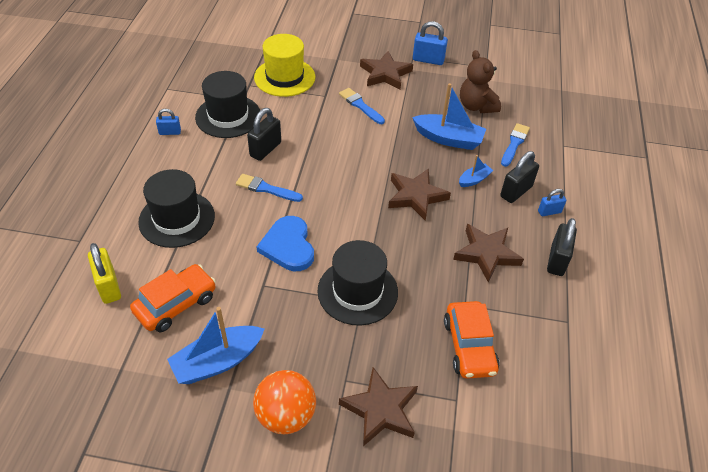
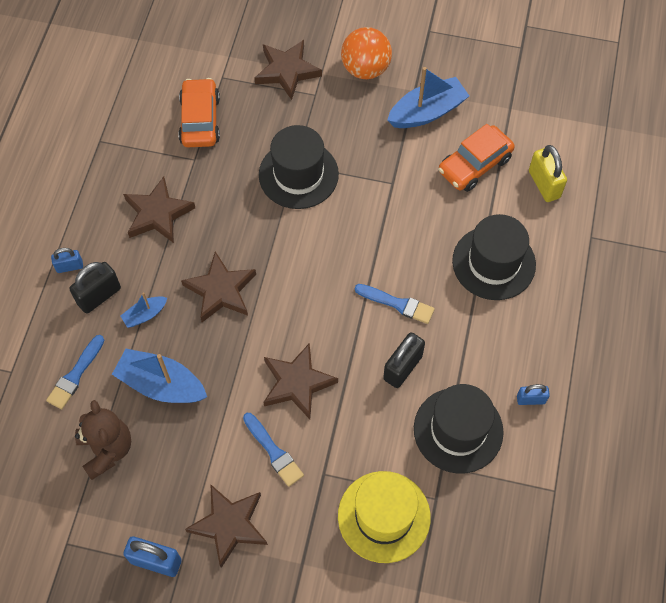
camera: 175 degrees left, 15 degrees up
(288, 246) = (368, 226): blue heart -> none
(346, 140) = (297, 383): none -> brown star
(557, 260) = (85, 205): black padlock -> none

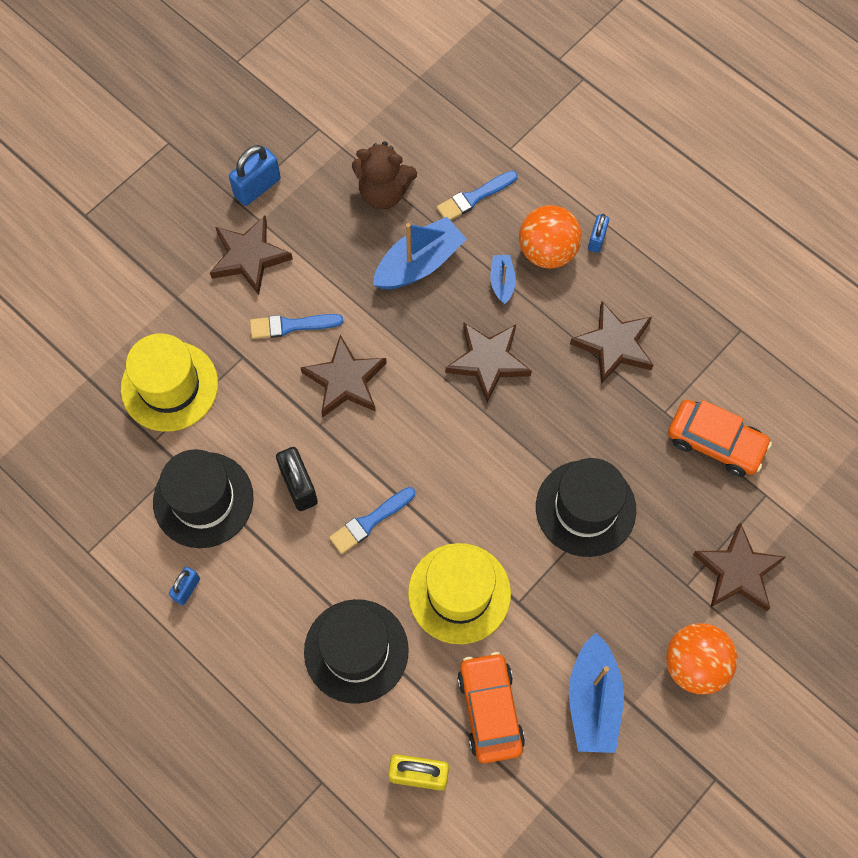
camera: 120 degrees right, 5 degrees up
(75, 375) = (474, 197): blue brush -> blue brush turned 90 degrees counterclockwise
(99, 296) = (547, 251): black padlock -> orange ball
(410, 221) = (459, 593): none -> yellow hat

